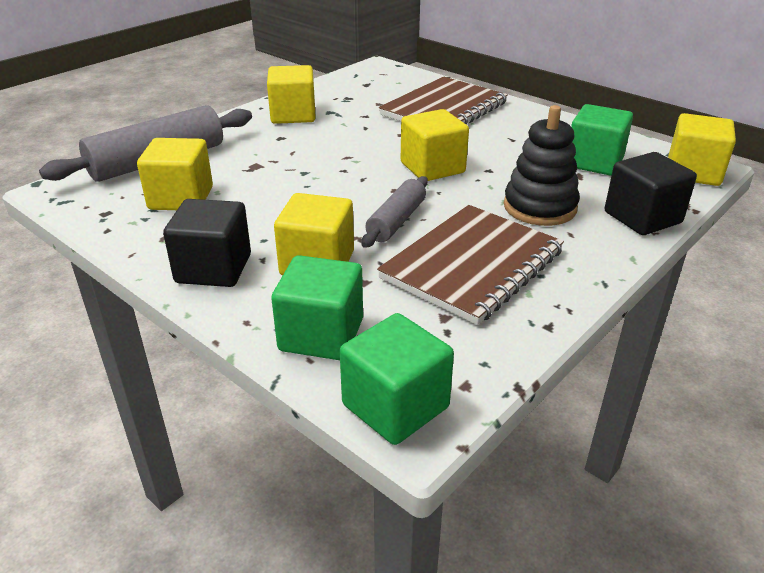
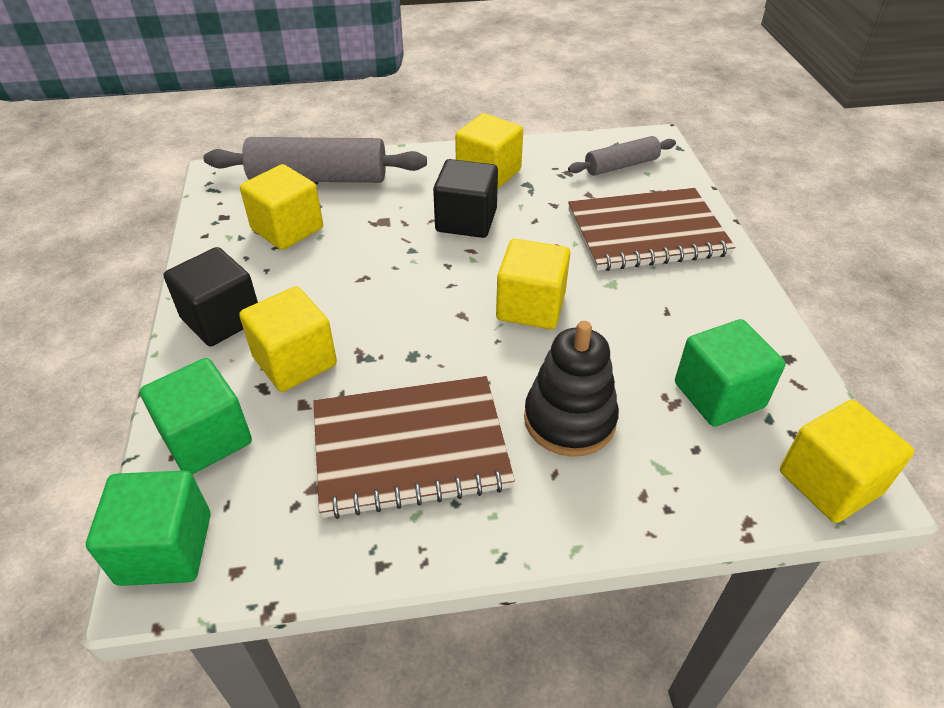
camera: 40 degrees right, 10 degrees up
(396, 221) = (414, 353): grey rolling pin -> grey rolling pin (621, 165)
(642, 217) = (664, 505): black cube -> black cube (466, 220)

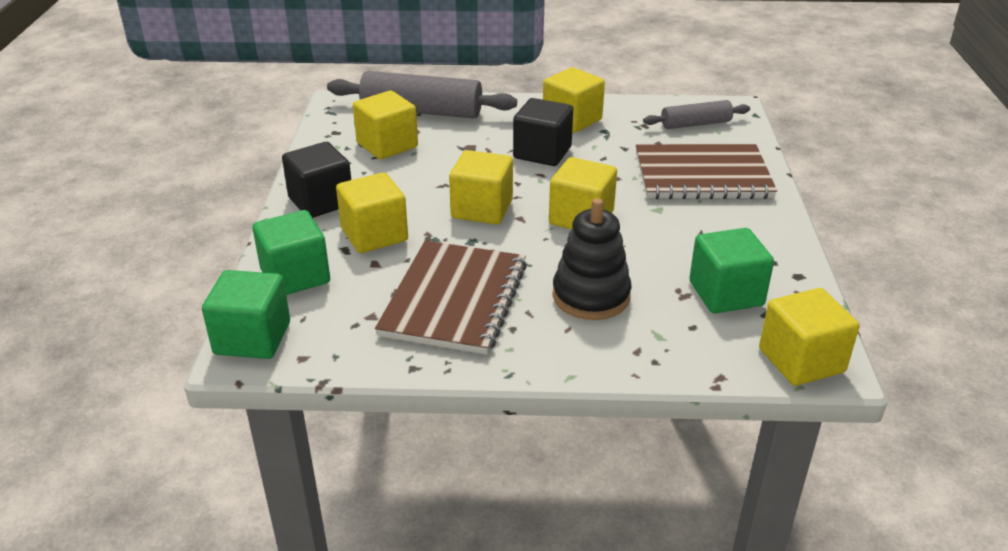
camera: 10 degrees right, 10 degrees down
(410, 447) = (454, 299): brown notebook -> brown notebook turned 75 degrees counterclockwise
(415, 307) = (482, 209): none -> yellow cube

